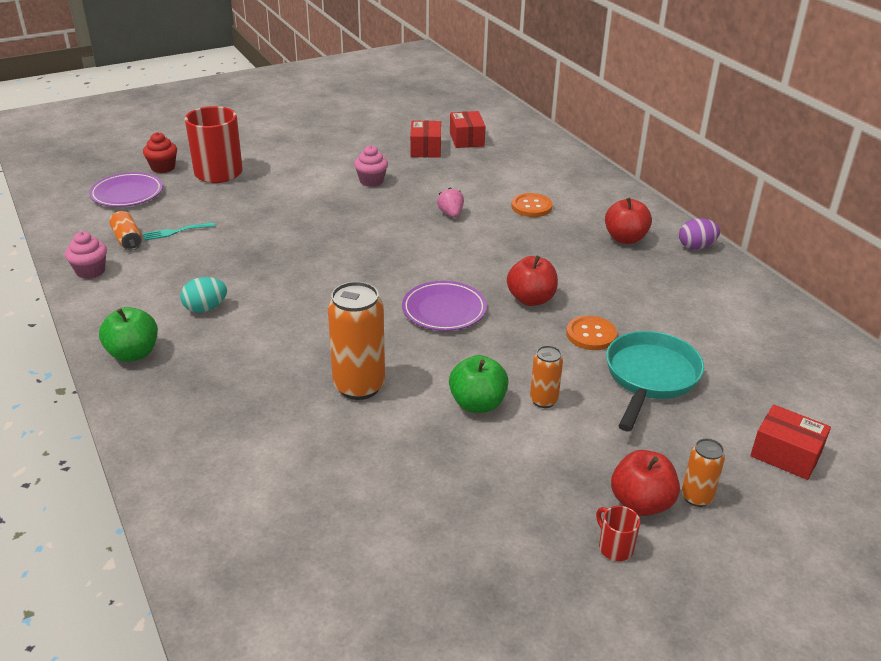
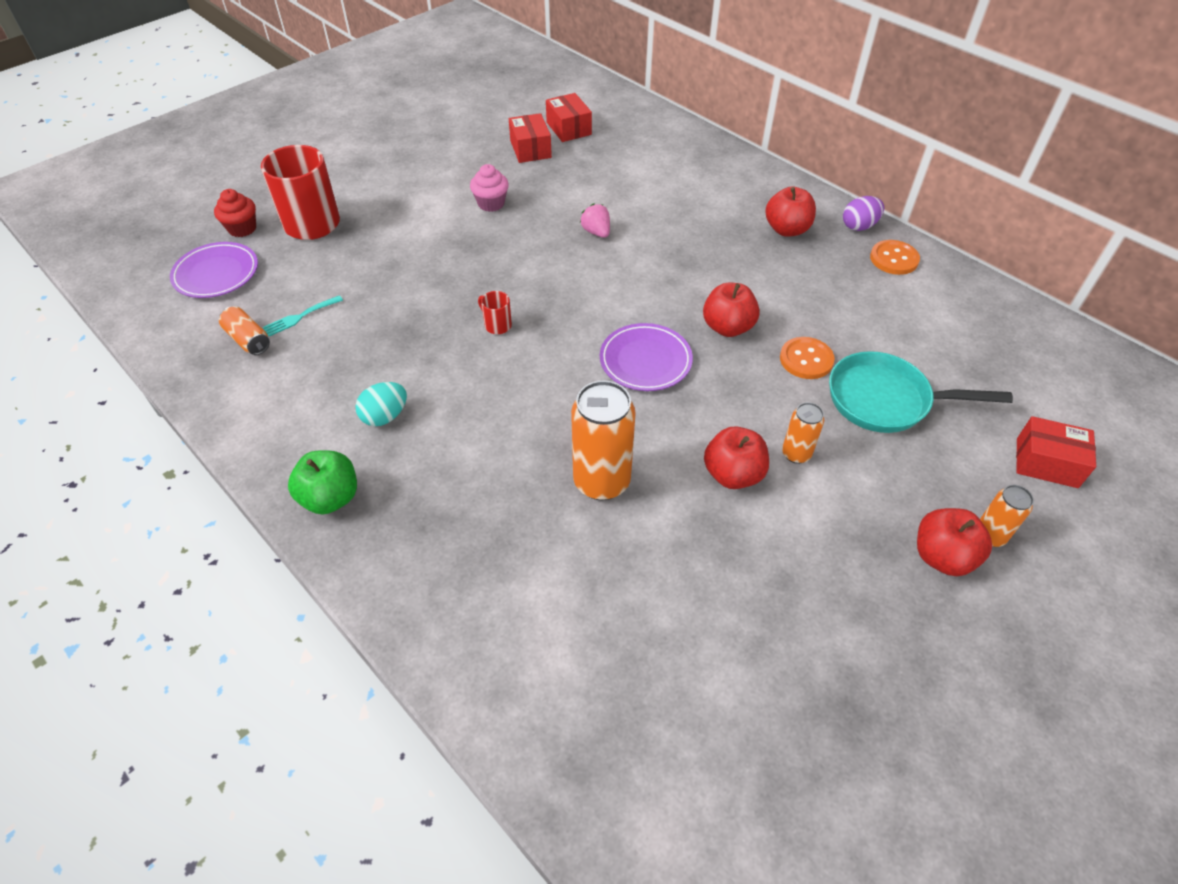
camera: 15 degrees left, 15 degrees up
(90, 271) = (224, 394): pink cupcake -> none
(477, 404) = (733, 474): green apple -> red apple
(531, 207) = (675, 206): orange button -> orange button (894, 259)
(614, 547) = (941, 617): red mug -> red mug (497, 325)
(650, 377) = (885, 400): turquoise pan -> turquoise pan turned 90 degrees counterclockwise

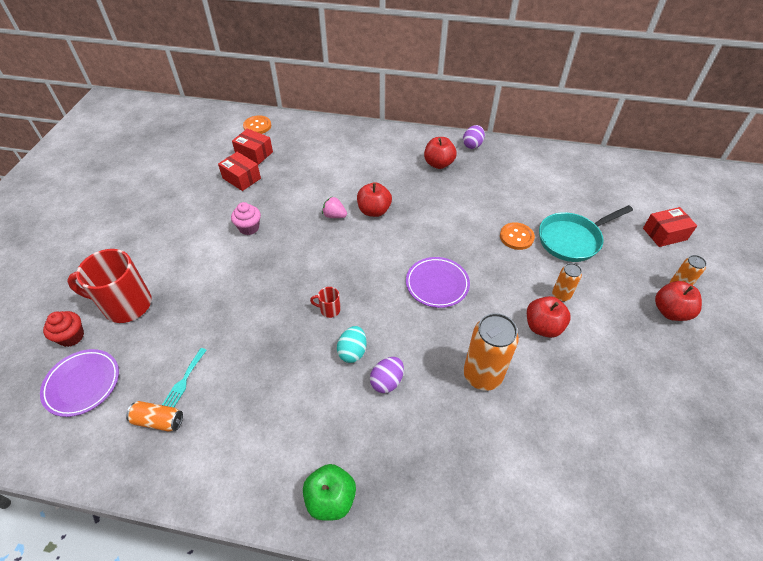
camera: 35 degrees left, 0 degrees up
(385, 416) = (314, 416): turquoise egg -> turquoise egg (352, 351)
(489, 427) = (387, 381): none -> purple egg
(727, 327) = (461, 239): red apple -> red apple (374, 211)
(894, 259) = (505, 156): orange button -> orange button (257, 126)

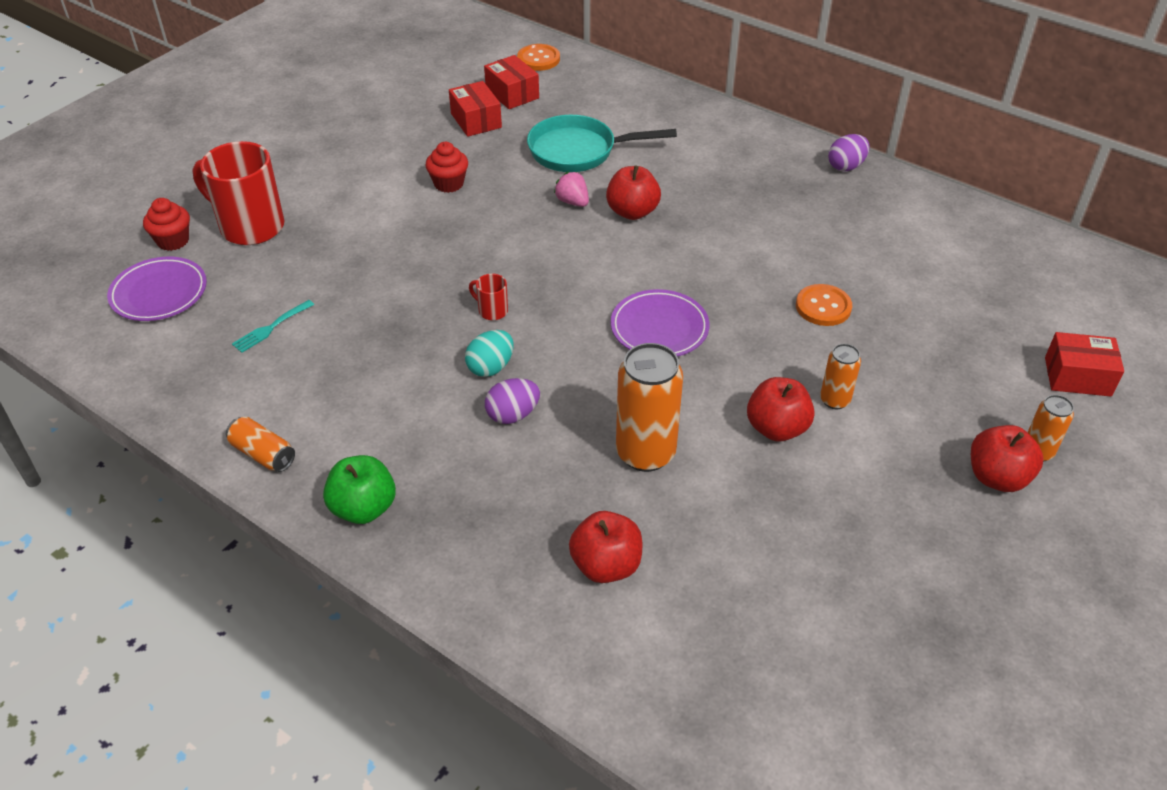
camera: 25 degrees right, 5 degrees down
(158, 421) = (219, 359): orange can -> orange can (263, 454)
(249, 228) = (449, 184): pink cupcake -> red cupcake
(438, 164) = (772, 178): red apple -> red apple (606, 565)
(572, 239) = (910, 337): turquoise pan -> turquoise pan (578, 151)

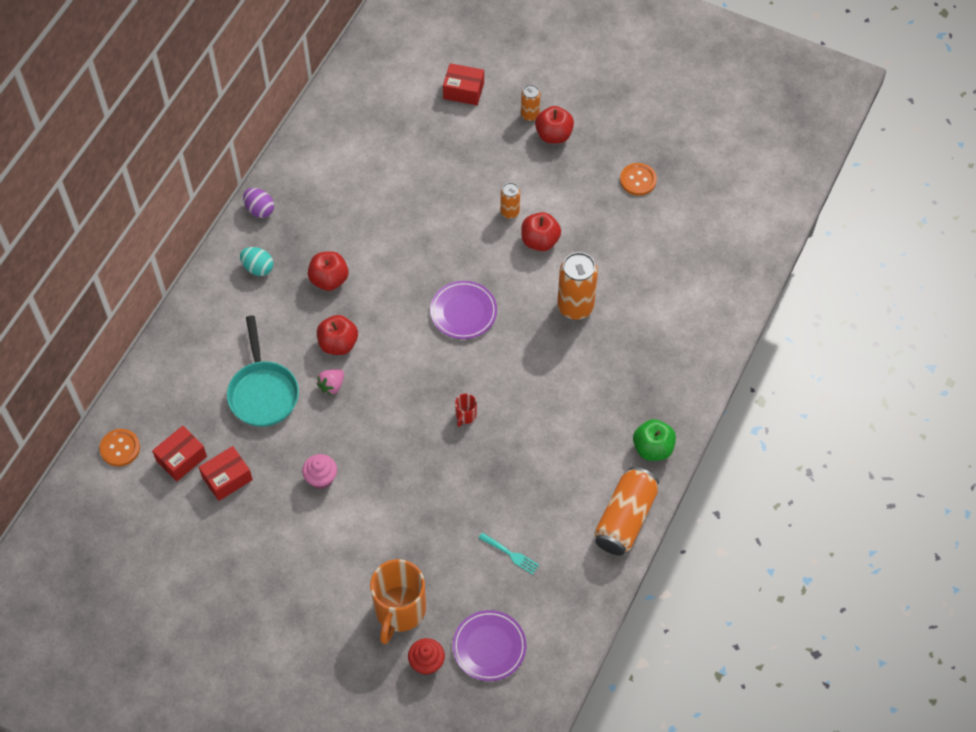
camera: 100 degrees left, 15 degrees up
(250, 226) = (399, 611): red mug -> orange mug
(263, 454) = (625, 519): orange can -> orange can, size x1.86
(449, 184) = (321, 478): red cupcake -> pink cupcake
(491, 367) = (521, 405): turquoise egg -> turquoise egg (258, 268)
(513, 415) = (560, 383): purple egg -> none
(606, 565) = (661, 316): red apple -> red apple (329, 279)
(823, 307) = (424, 220): orange button -> orange button (638, 180)
(1077, 376) = (463, 91): red box -> red box turned 75 degrees counterclockwise

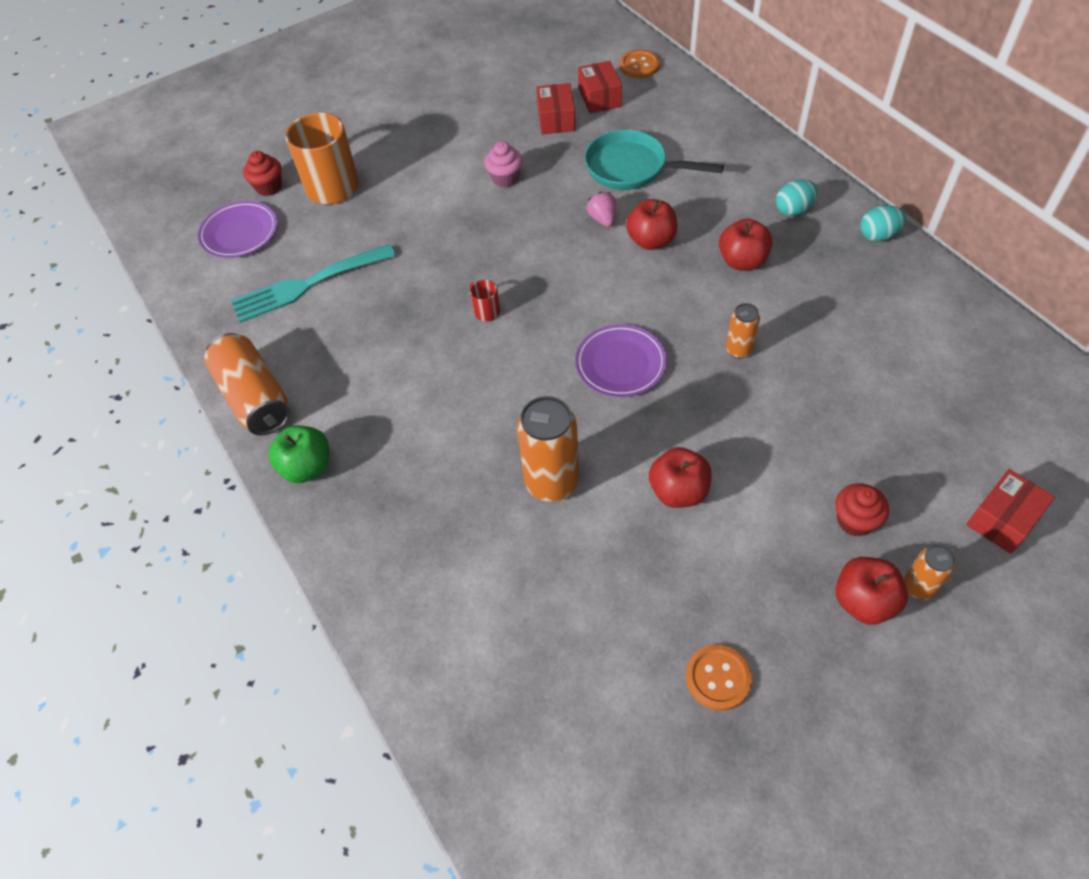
camera: 125 degrees right, 5 degrees down
(259, 210) = (878, 235): purple egg -> turquoise egg
(506, 153) = (855, 521): none -> red cupcake
(510, 212) = (745, 478): orange can -> orange can (738, 350)
(510, 554) = (307, 284): turquoise fork -> turquoise fork, size x2.17

